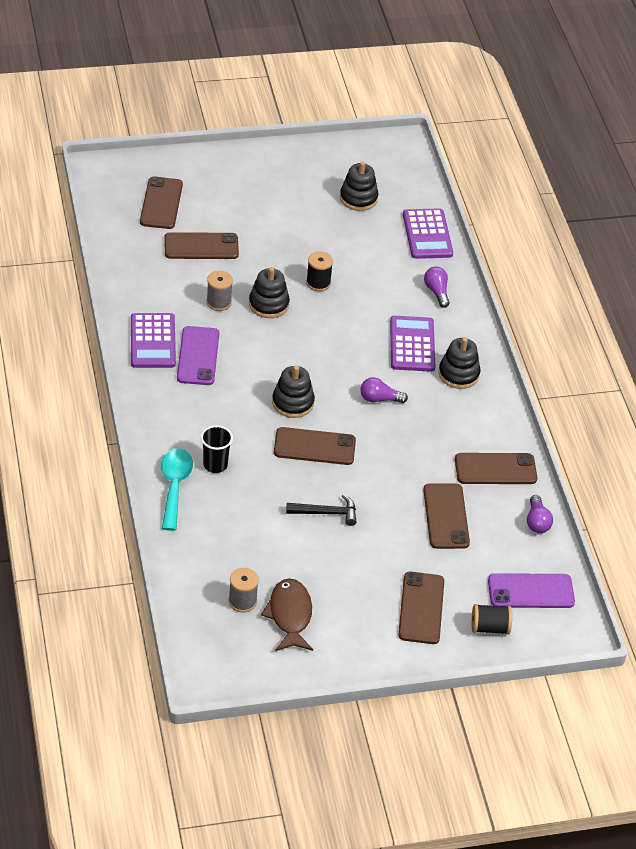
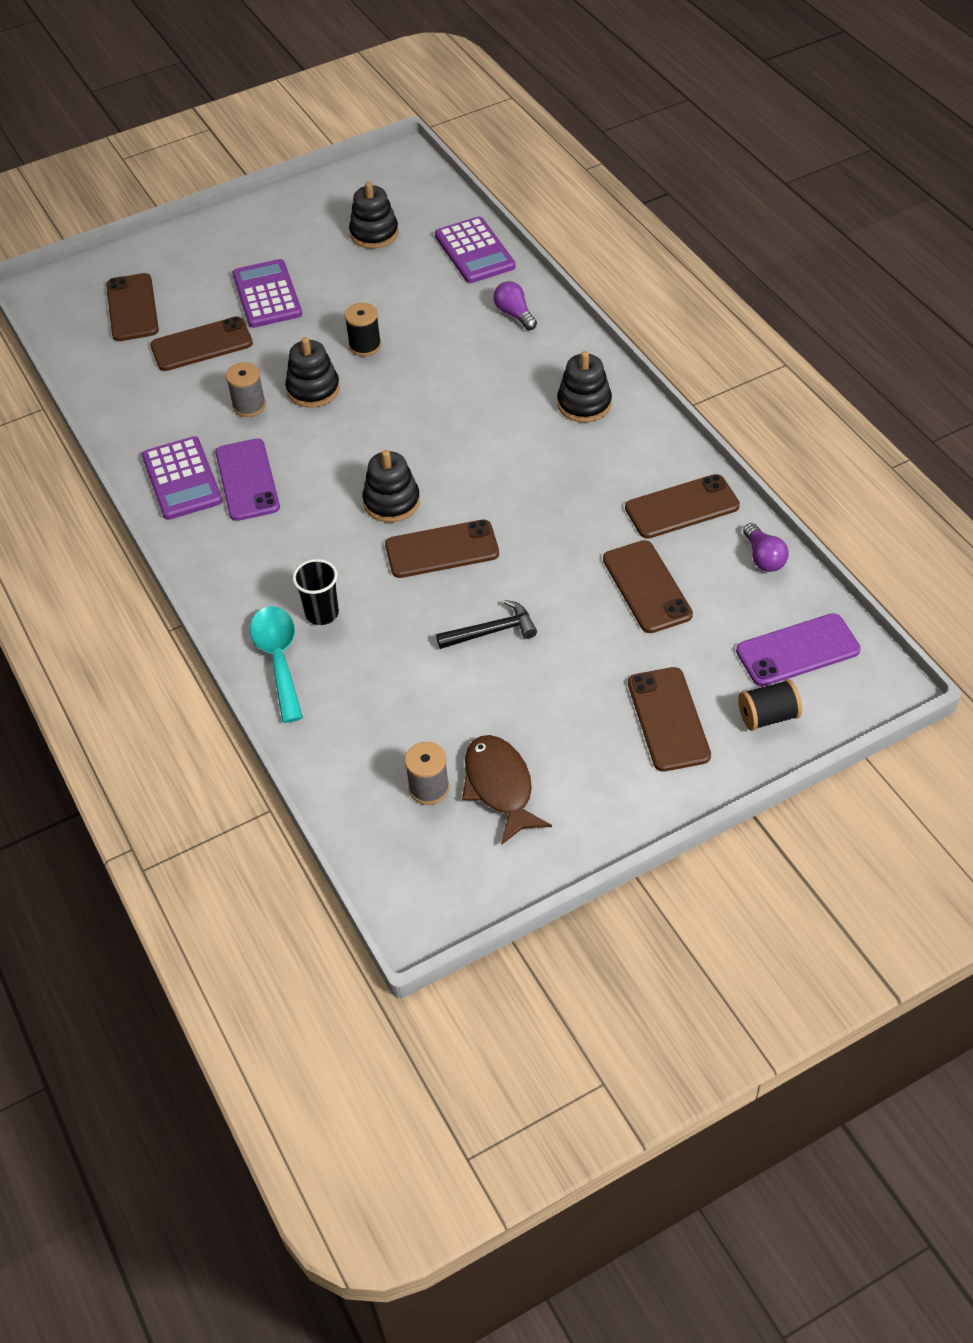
camera: 10 degrees left, 5 degrees up
(379, 399) = (499, 464): purple light bulb -> none
(412, 344) = (511, 385): purple calculator -> purple calculator (267, 295)

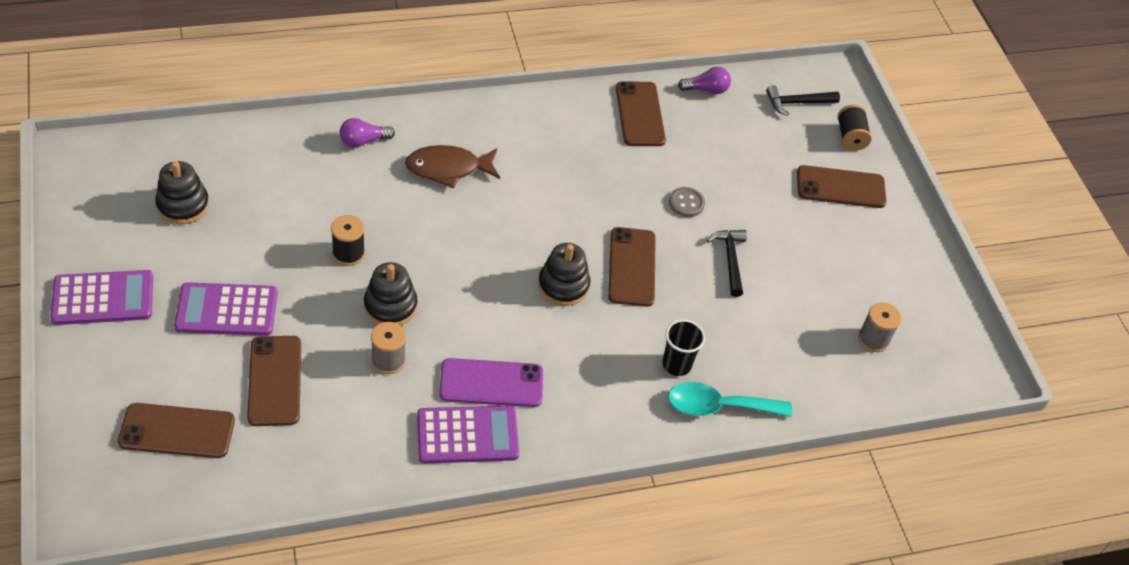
camera: 85 degrees left, 0 degrees up
(474, 251) = (258, 142): purple calculator -> purple calculator (103, 298)
(500, 787) = (880, 297): brown fish -> brown fish (448, 168)
(561, 576) = (686, 203): none -> grey button
(584, 404) = (500, 132): black stacking toy -> none
(646, 587) = (714, 159): brown phone -> none
(797, 650) = (797, 103): purple phone -> black hammer

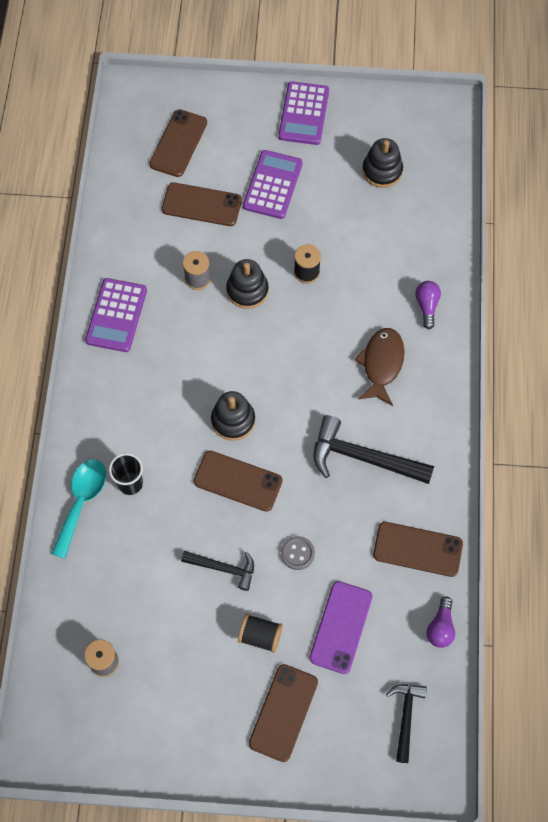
camera: 115 degrees right, 15 degrees up
(491, 383) = (155, 342): purple phone -> purple phone (341, 627)
(562, 168) = (363, 458): none -> black hammer
(850, 137) = (347, 754): black spool -> black spool (260, 636)

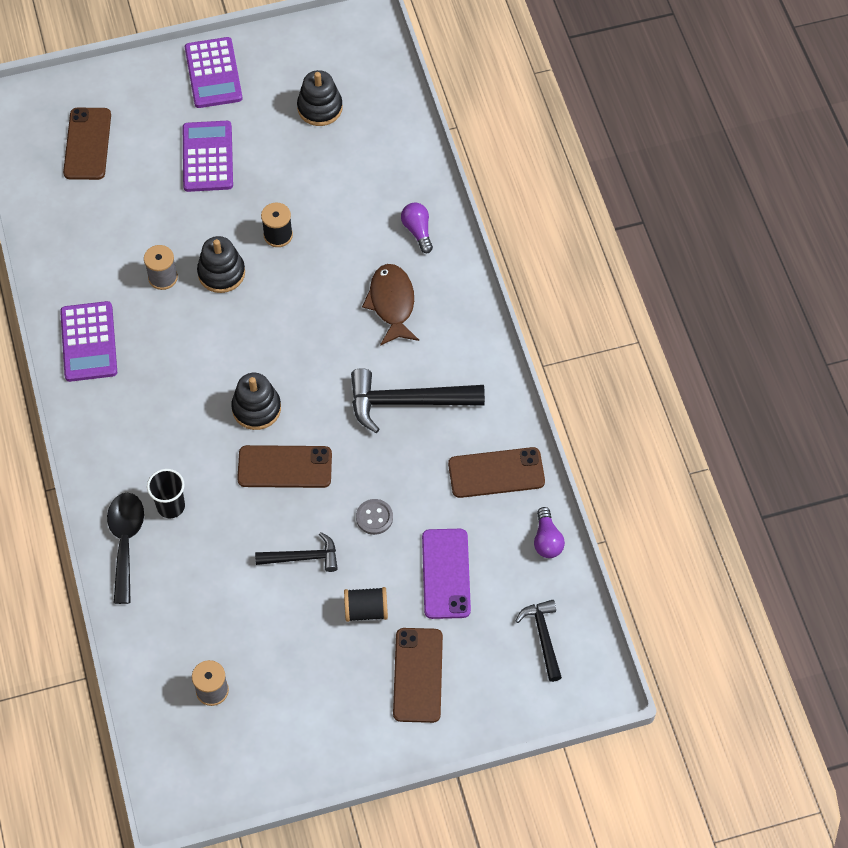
camera: 20 degrees left, 5 degrees down
(82, 502) = (125, 541): turquoise spoon -> black spoon
(201, 205) = (138, 200): brown phone -> none

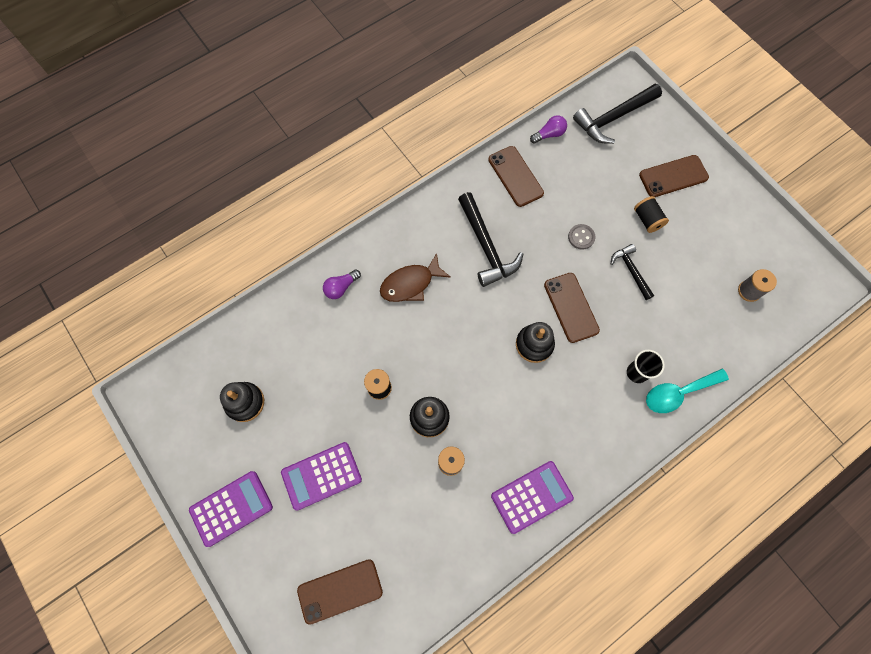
camera: 110 degrees left, 10 degrees up
(125, 541) = (678, 393): black spoon -> turquoise spoon
(446, 574) = (599, 183): purple phone -> none
(543, 637) = (613, 118): black hammer -> black hammer, size x1.70

